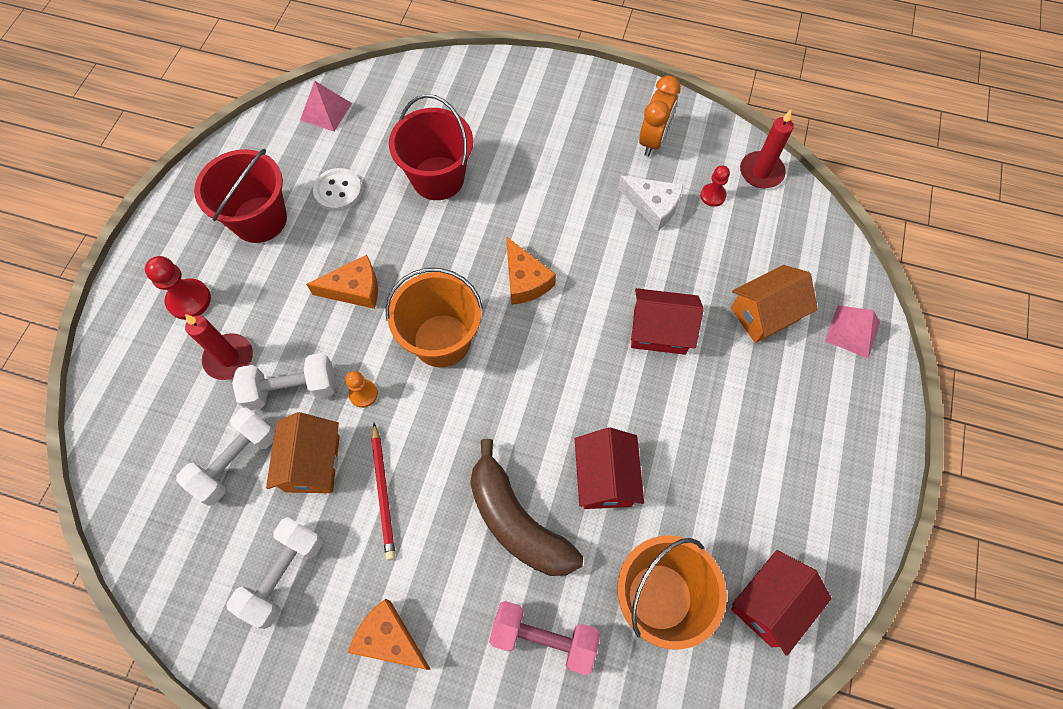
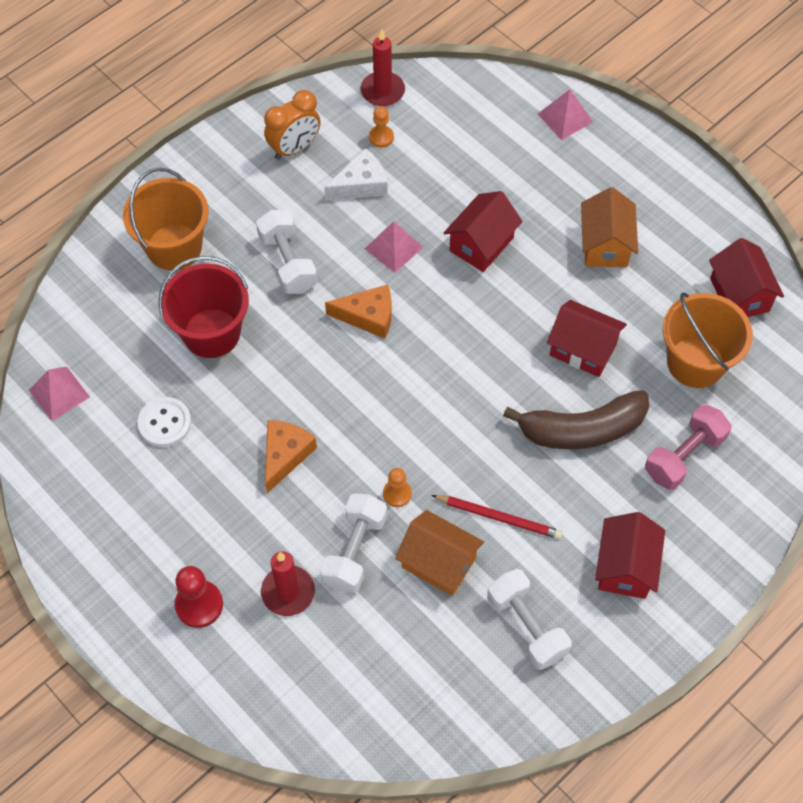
camera: 60 degrees left, 5 degrees down
(236, 461) = (398, 625): white dumbbell -> white dumbbell (288, 262)
(259, 219) = (148, 506): red bucket -> none
(389, 639) = (625, 567): orange cheese -> red house
(442, 340) = (384, 408): orange bucket -> orange bucket (174, 247)
(607, 264) = (393, 248): none -> pink pyramid
(653, 140) = (294, 148): orange clock -> orange clock turned 90 degrees clockwise
(712, 196) = (381, 137): red pawn -> orange pawn
(764, 314) = (513, 165): orange house -> orange house (605, 245)

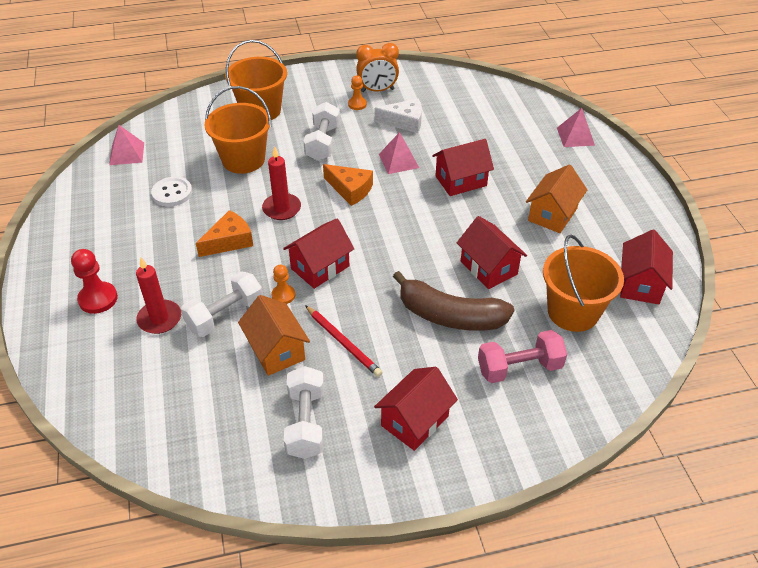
camera: 30 degrees right, 15 degrees down
(211, 333) = (243, 160): red bucket -> orange bucket
(381, 137) = (438, 104): orange pawn -> orange pawn (357, 104)
(382, 91) = (458, 82): red candle -> red candle (282, 208)
(410, 438) = (320, 267): none -> red house

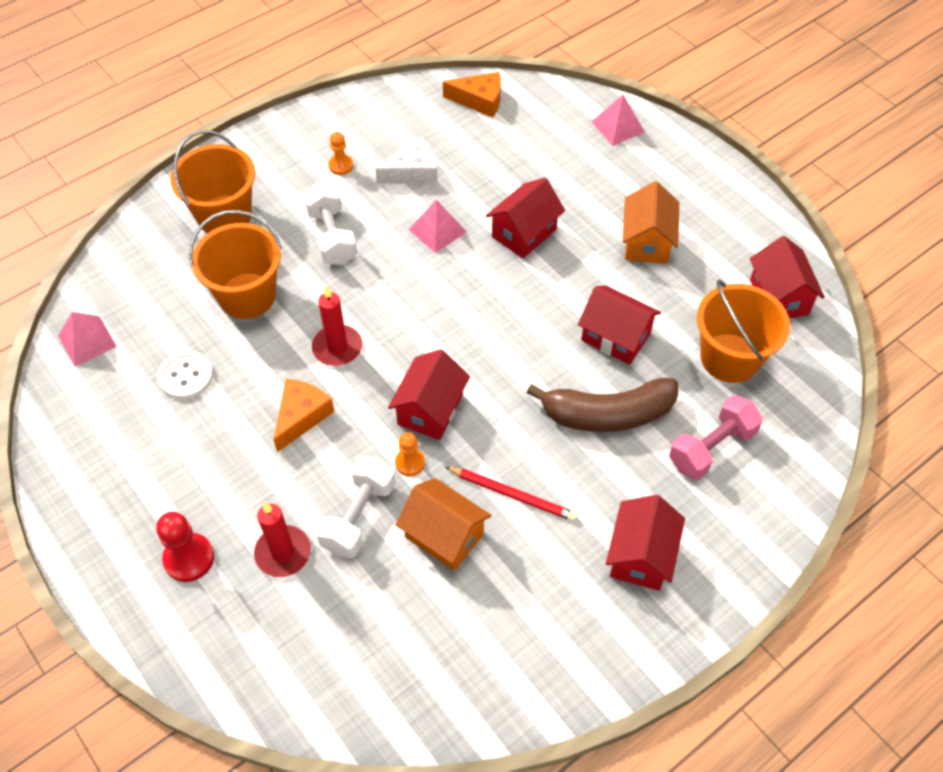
camera: 25 degrees left, 10 degrees up
(306, 423) = (529, 609): white dumbbell -> none
(350, 189) = (404, 291): orange cheese -> orange cheese (479, 100)
(377, 90) = (354, 136): orange clock -> none

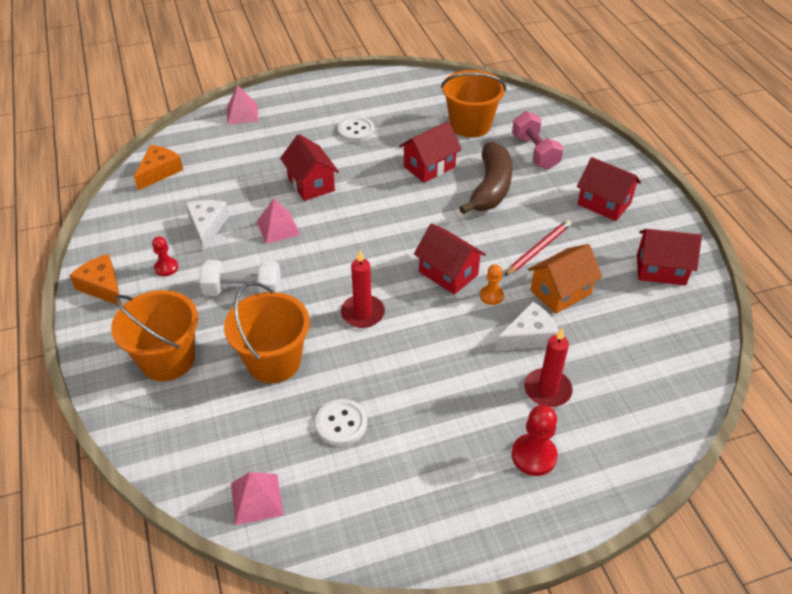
camera: 70 degrees left, 10 degrees down
(301, 416) = (421, 351): orange cheese -> orange cheese (102, 287)
(341, 165) = (166, 268): orange pawn -> red pawn
(358, 516) = (528, 336): white dumbbell -> white cheese
(647, 242) = (356, 131): orange house -> white button
(779, 297) = (433, 93): red house -> red house (661, 269)

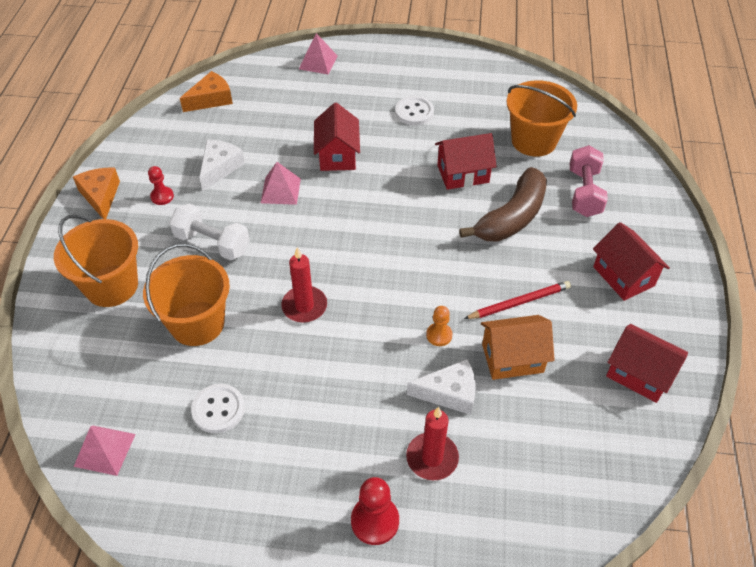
camera: 25 degrees right, 5 degrees up
(448, 273) = (411, 295): red house -> none

